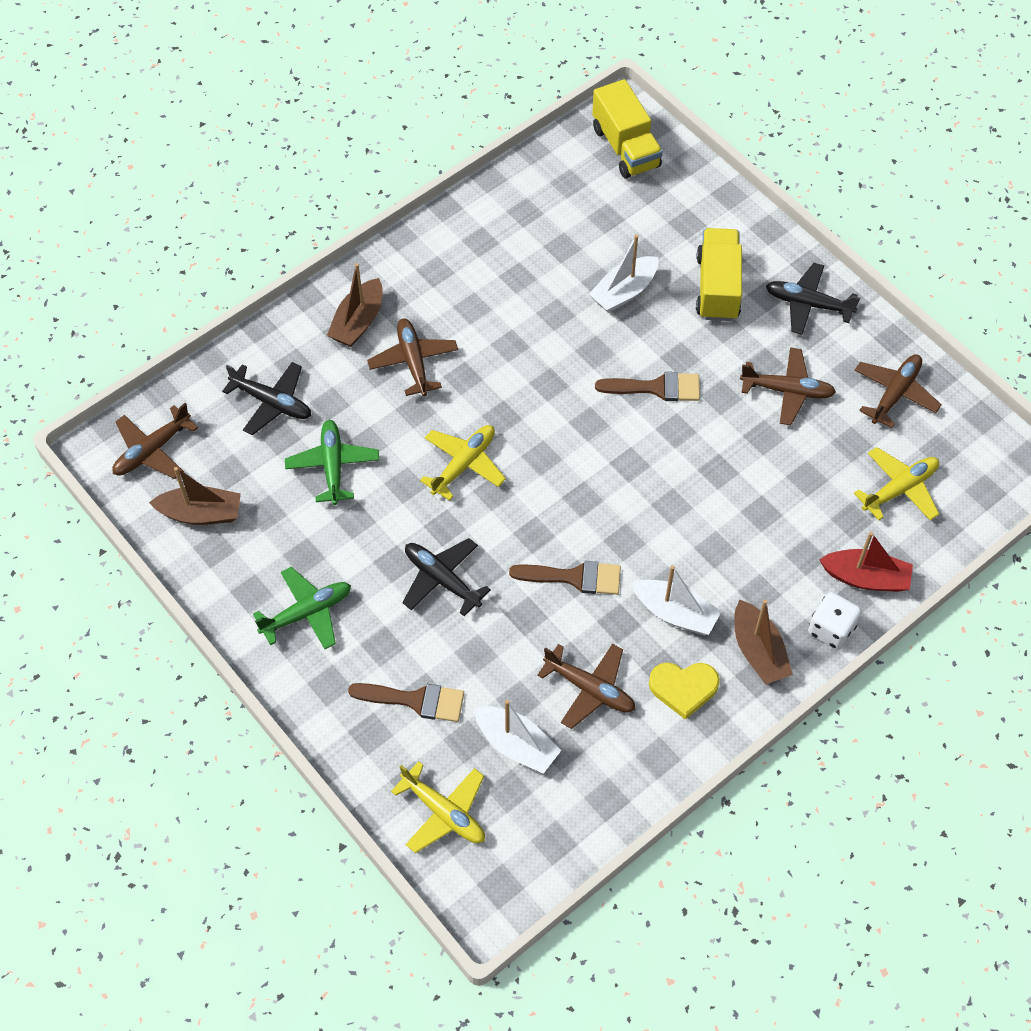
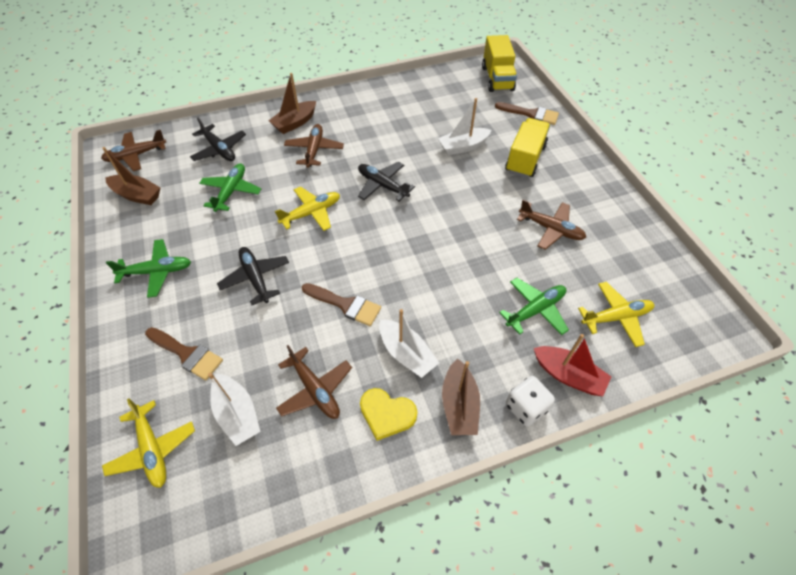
camera: 20 degrees right, 5 degrees down
(656, 388) = (460, 203): brown brush -> brown brush (531, 114)
(804, 510) = (535, 310): none -> green plane
(808, 304) = (583, 182): black plane -> black plane (382, 185)
(895, 393) = (631, 252): brown plane -> none

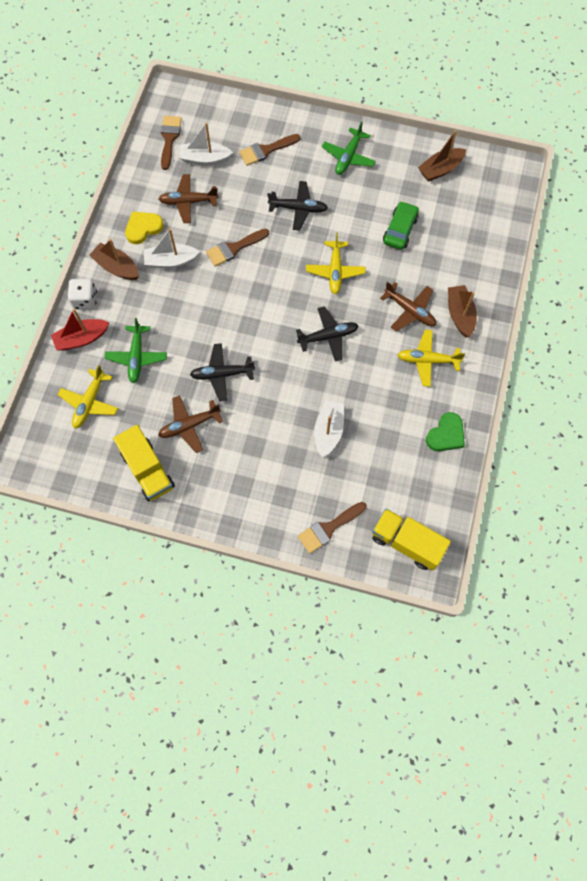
camera: 125 degrees right, 15 degrees up
(136, 155) = (494, 183): brown plane -> none
(152, 449) = (216, 115): yellow plane -> yellow plane (427, 360)
(219, 149) = (460, 242): black plane -> black plane (222, 374)
(225, 484) = (169, 139): none -> brown brush
(231, 191) = (400, 230): green plane -> green car
(403, 92) = (446, 434): none -> green heart
(525, 159) = (275, 471): yellow truck -> yellow truck (147, 470)

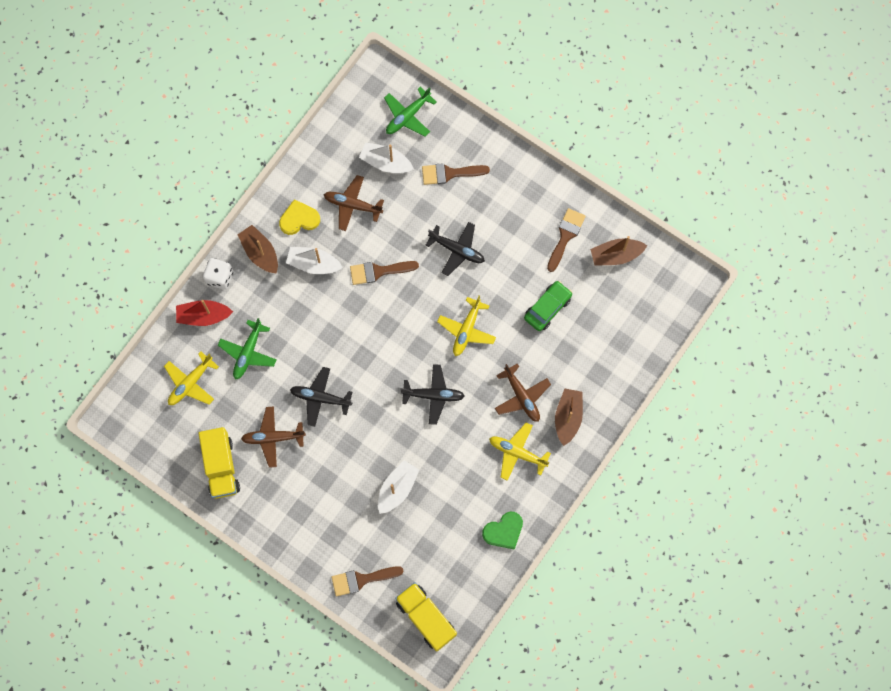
camera: 20 degrees right, 5 degrees up
(169, 139) = (358, 127): brown brush -> brown brush (565, 236)
(348, 157) = (529, 209): green plane -> green plane (407, 116)

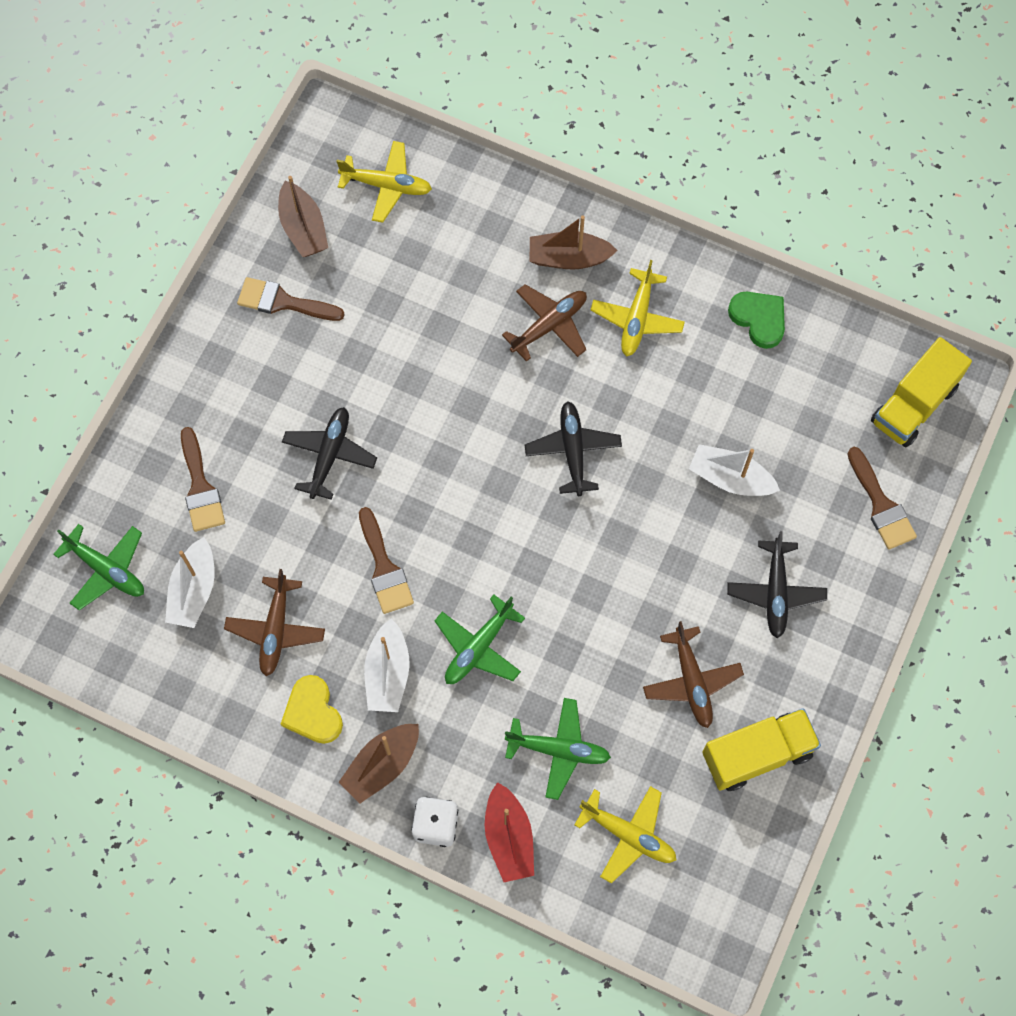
camera: 100 degrees left, 5 degrees down
(319, 317) = (478, 647): none -> green plane
(320, 398) = (611, 620): black plane -> black plane (775, 592)
(466, 330) = (459, 420): yellow plane -> yellow plane (387, 186)
(547, 308) = (403, 310): green car -> none

